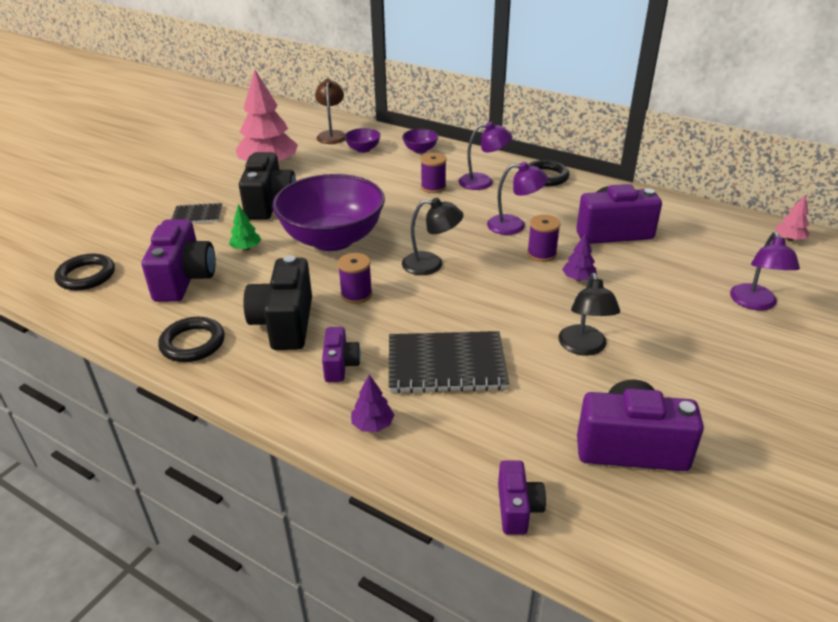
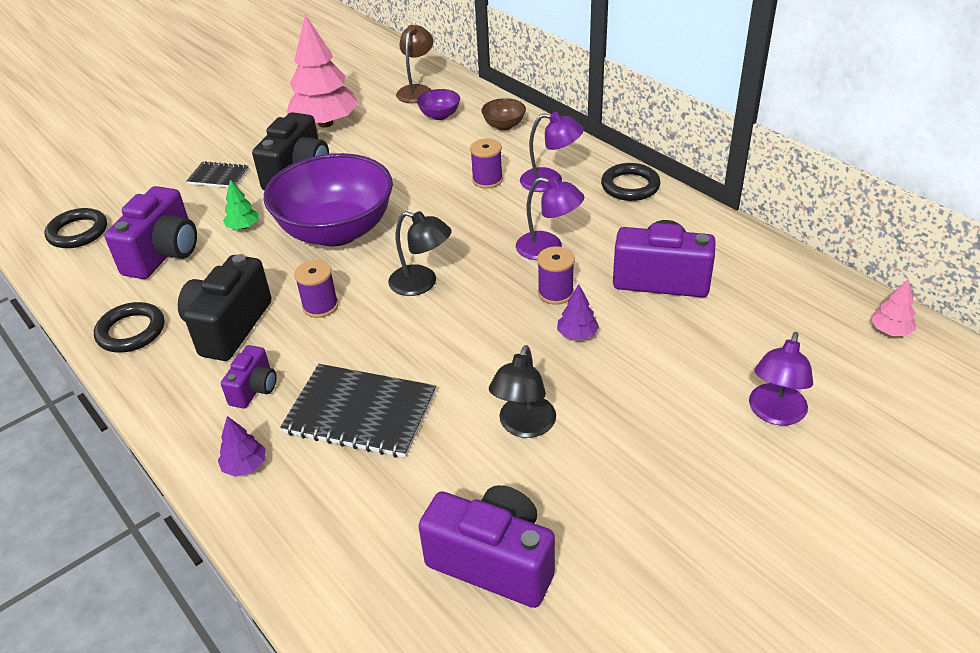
camera: 20 degrees right, 5 degrees up
(420, 150) = (504, 125): purple bowl -> brown bowl
(517, 509) = (328, 600): purple camera -> none

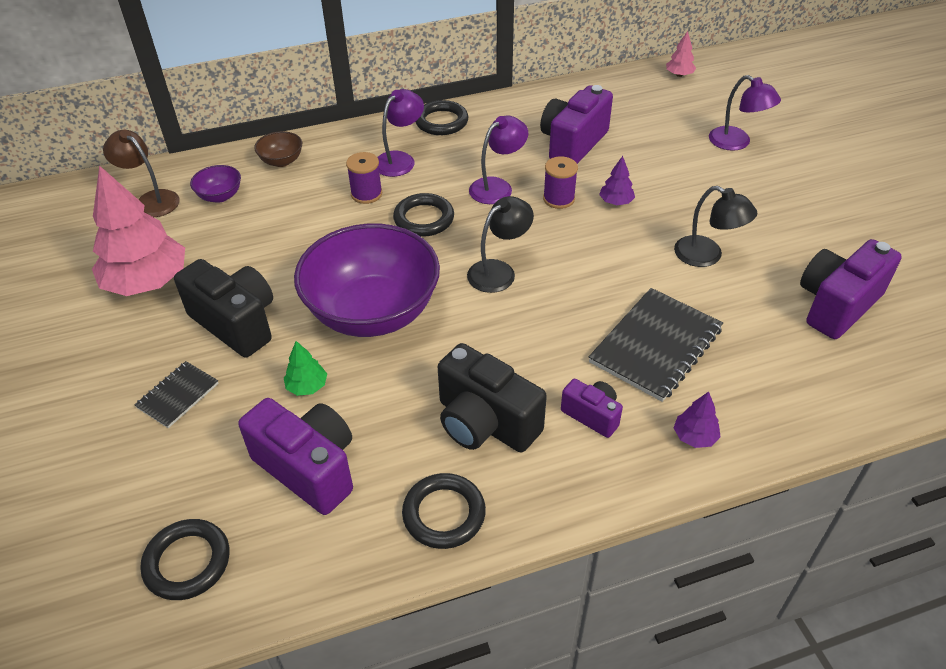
camera: 70 degrees left, 5 degrees up
(320, 306) = (491, 346): purple spool -> none
(471, 220) = (424, 219): none -> black ring

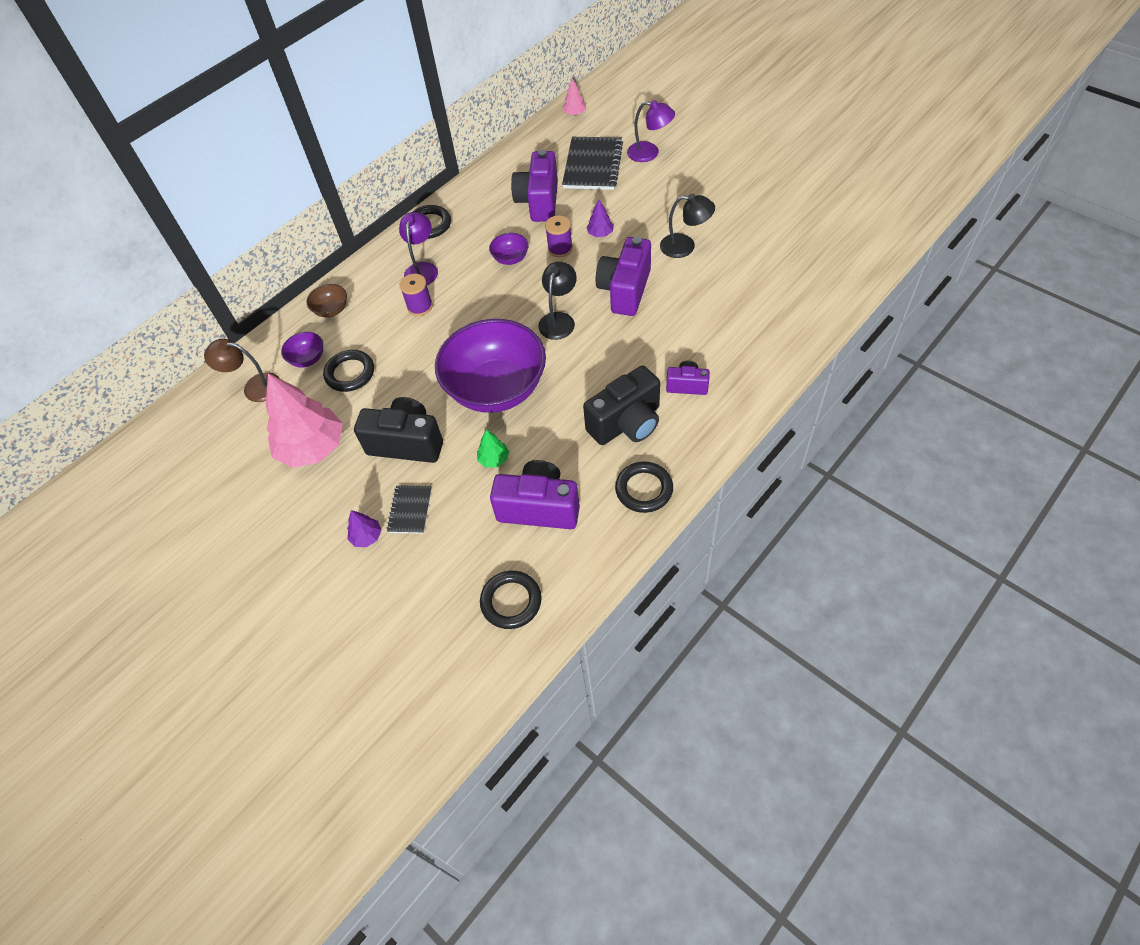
camera: 25 degrees left, 10 degrees up
(424, 219) = (477, 306): black ring -> black ring (350, 373)
(485, 423) = (626, 423): black camera -> black camera turned 45 degrees counterclockwise
(497, 187) = (510, 258): purple lamp -> purple bowl
(656, 346) = (694, 322): black notebook -> black notebook (593, 165)
(694, 436) = (754, 368): purple tree -> purple tree (366, 537)
(836, 305) = (782, 244): purple camera -> purple camera (625, 290)

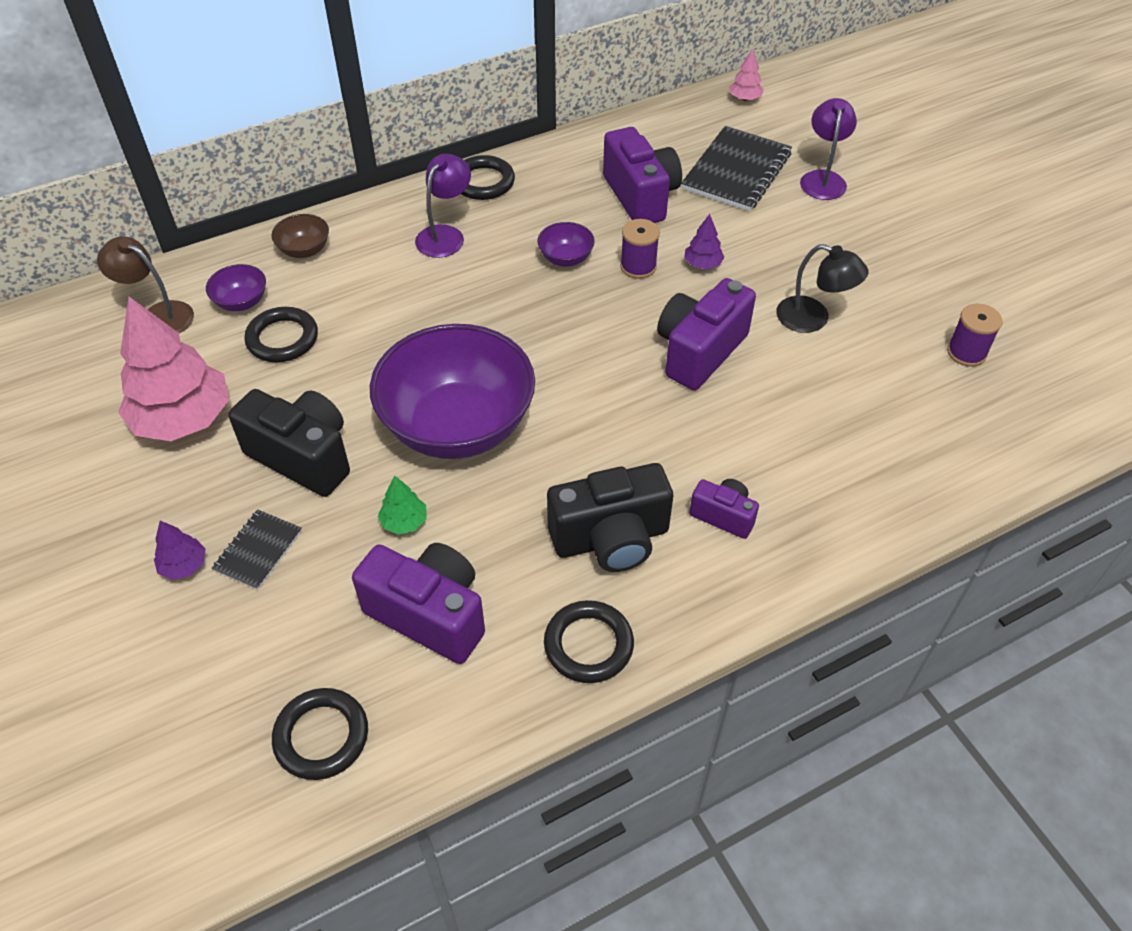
camera: 15 degrees right, 5 degrees down
(420, 306) = (416, 282): purple spool -> purple spool (966, 352)
(539, 202) = (641, 196): purple camera -> purple camera turned 135 degrees clockwise
(559, 320) = (589, 361): black lamp -> none
(649, 153) = (823, 179): purple lamp -> purple lamp turned 120 degrees counterclockwise

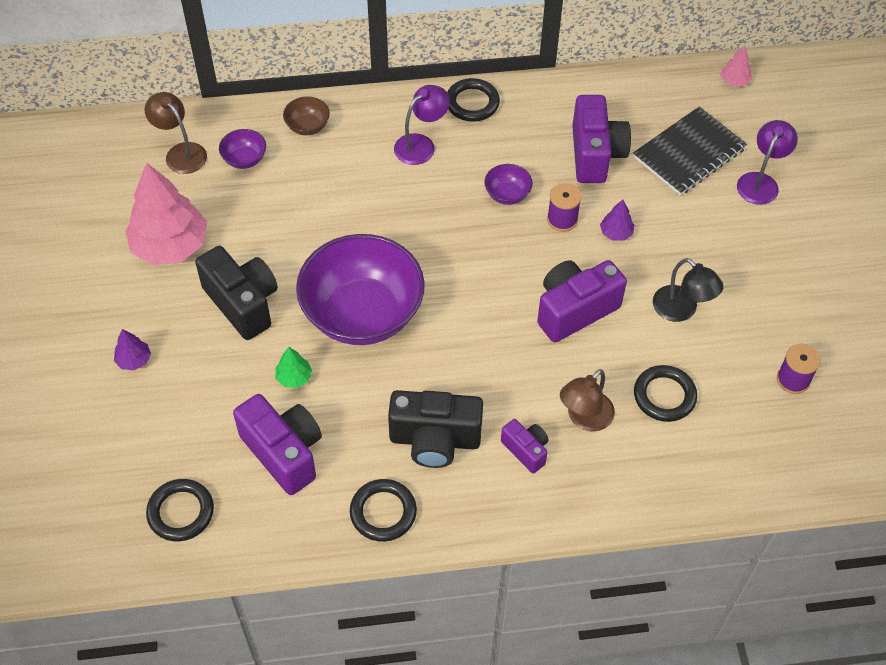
camera: 20 degrees right, 5 degrees up
(258, 550) = (186, 365): black notebook -> none
(282, 339) = (263, 200): black ring -> black ring (664, 396)
(771, 460) = (584, 418): none -> brown lamp

